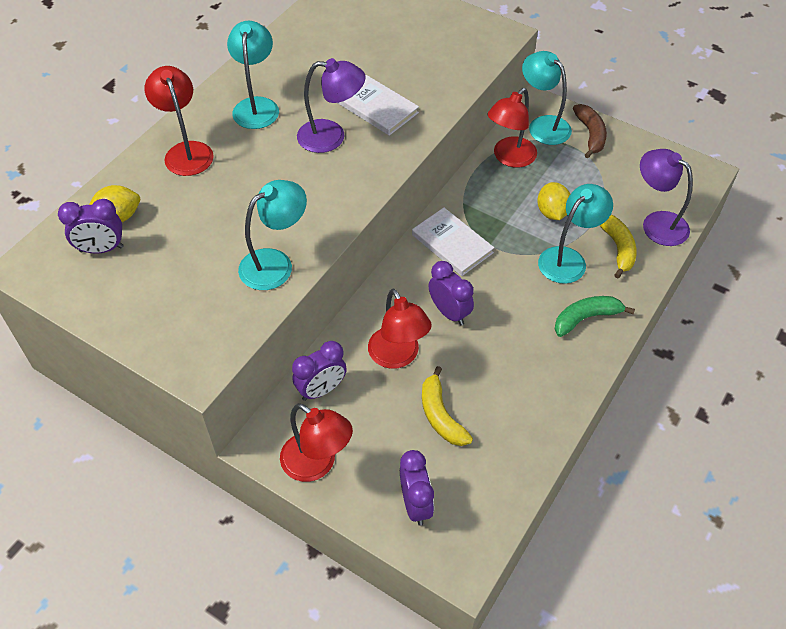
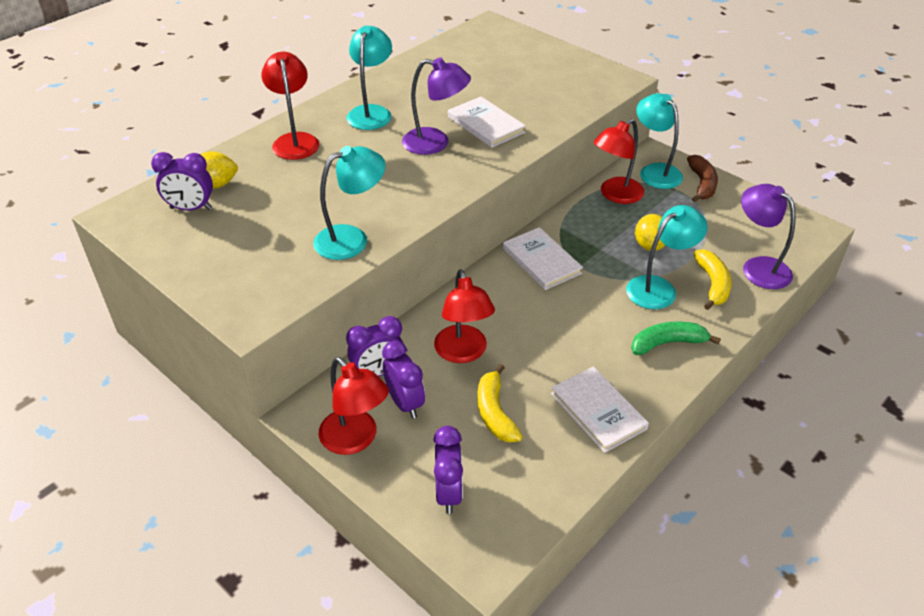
camera: 10 degrees right, 10 degrees down
(449, 312) = (525, 320): purple clock -> purple clock (405, 403)
(535, 399) = (598, 411): none -> white book

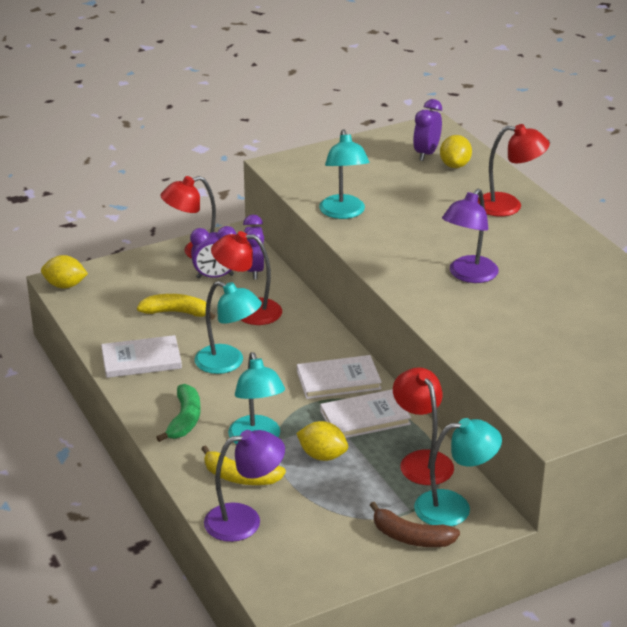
camera: 110 degrees right, 10 degrees down
(371, 112) = (543, 250): turquoise lamp -> turquoise lamp (228, 363)
(449, 493) = (123, 279): purple clock -> none
(485, 125) = (489, 310): white book -> white book (365, 417)
(491, 553) = (65, 285): none -> yellow lemon

